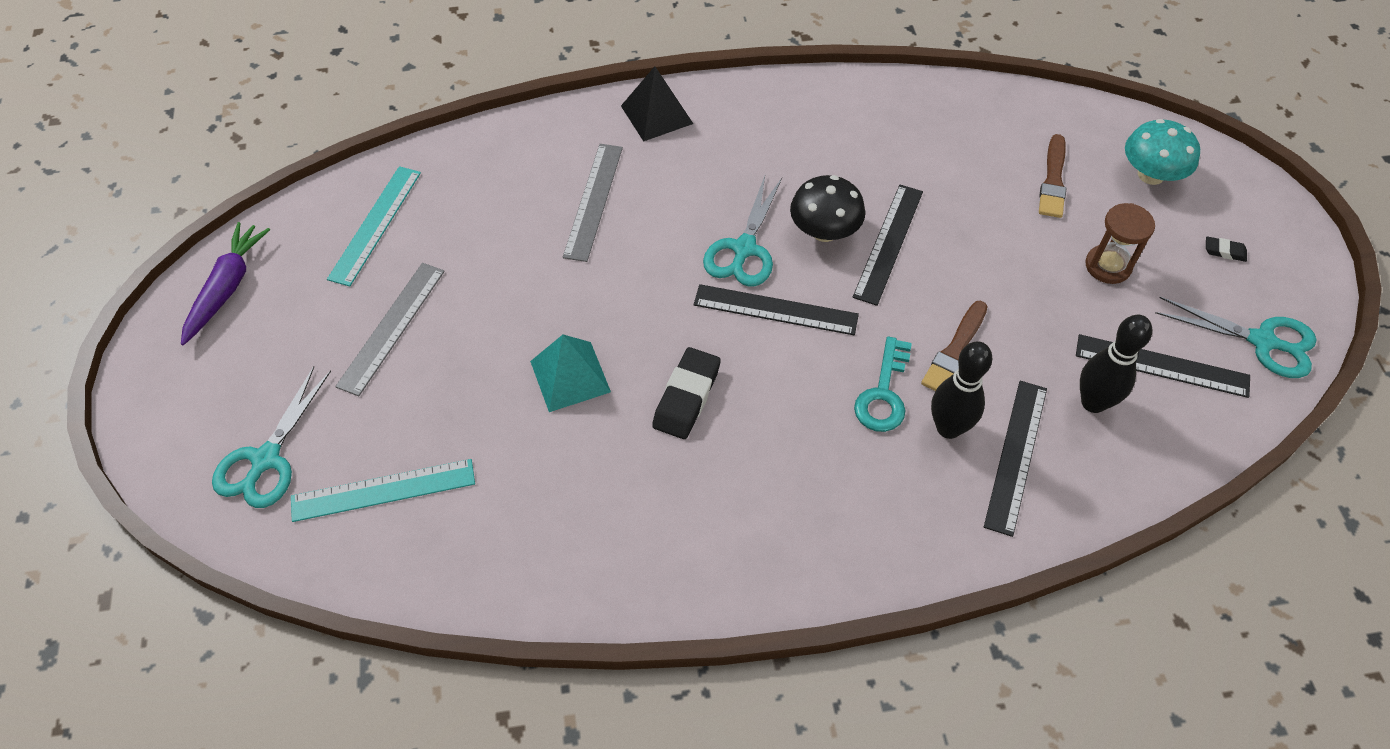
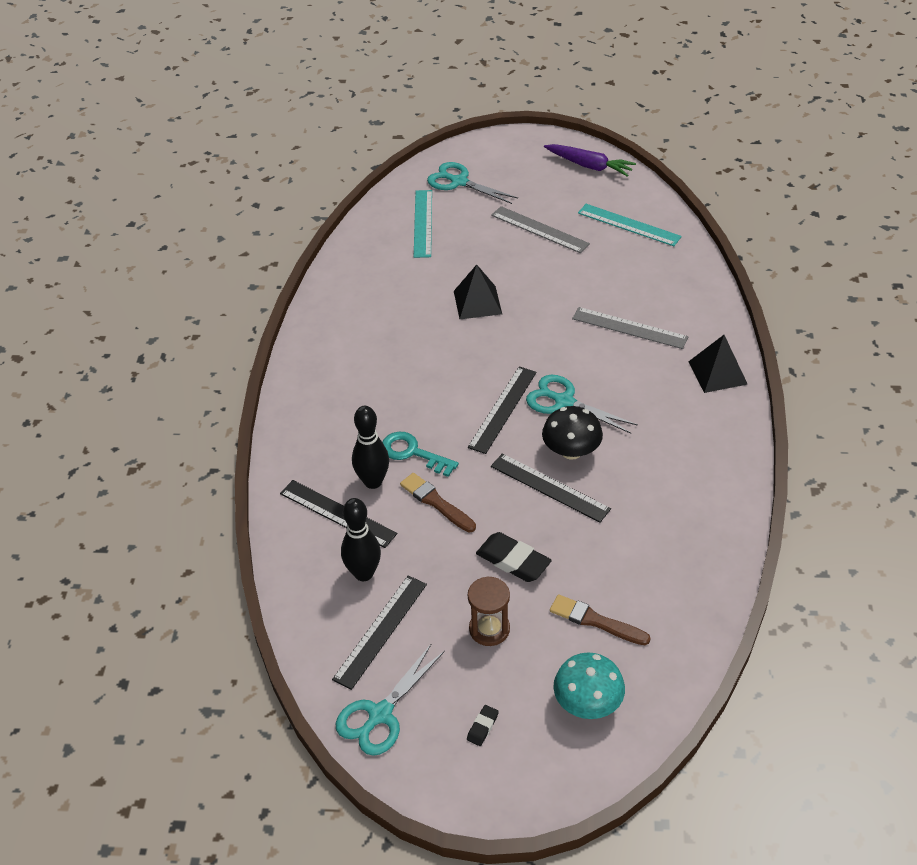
camera: 105 degrees right, 10 degrees down
(570, 376) = (477, 302): turquoise pyramid -> black pyramid
(686, 397) = (444, 353): black eraser -> black eraser (513, 561)

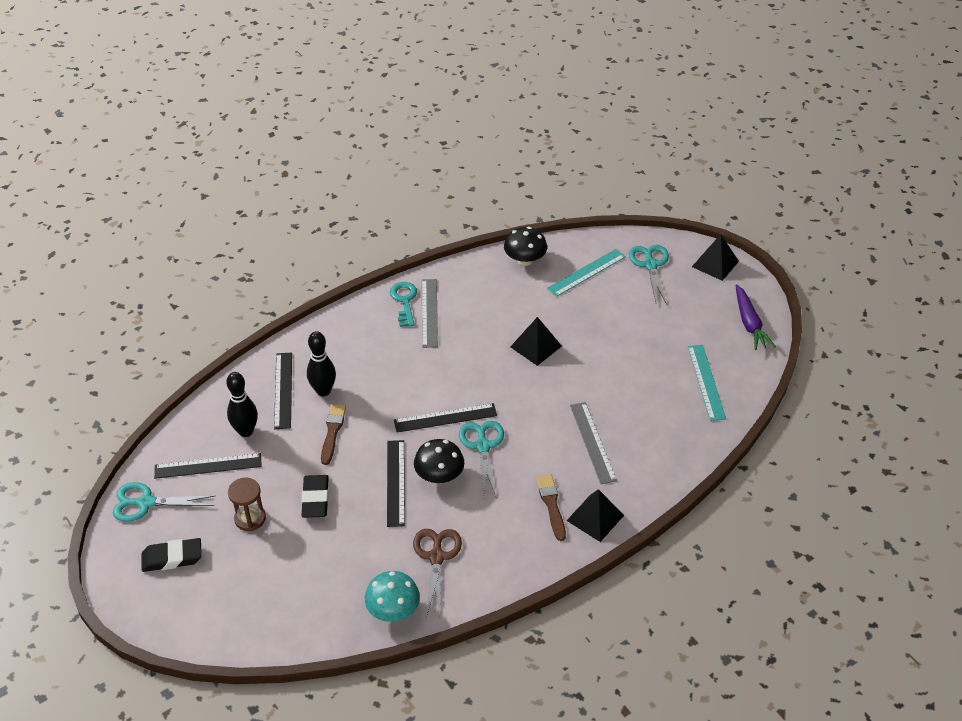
camera: 50 degrees right, 0 degrees up
(361, 252) = (525, 260): none -> black mushroom
(413, 453) = (365, 395): turquoise key -> turquoise key (404, 301)
(482, 727) = (172, 558): black eraser -> black eraser, size x2.01
(500, 146) = (715, 264): none -> black pyramid
(539, 229) = (646, 336): grey ruler -> grey ruler (429, 312)
(587, 703) = (229, 602): turquoise mushroom -> turquoise mushroom (393, 610)
(596, 621) = (299, 570): brown brush -> brown brush (551, 505)
(670, 504) = (436, 557): none -> brown scissors

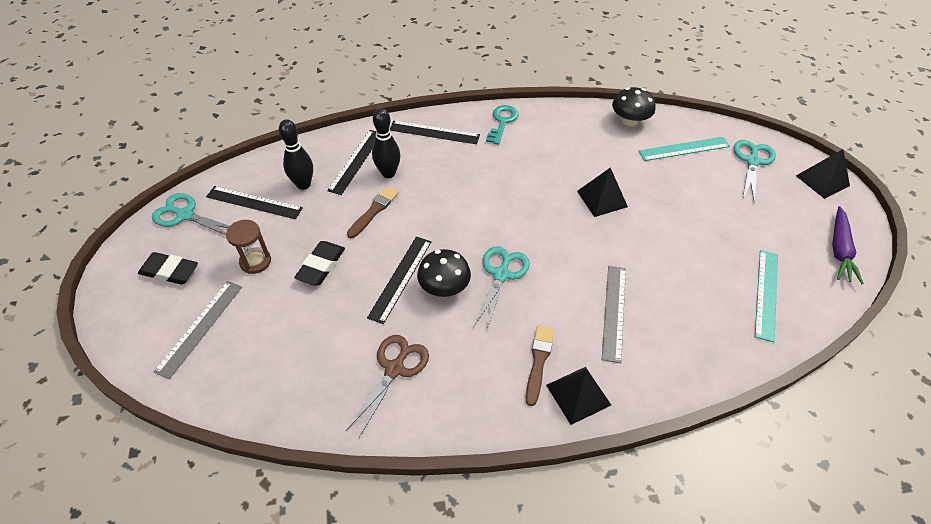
camera: 25 degrees right, 5 degrees up
(393, 610) = (321, 407): turquoise mushroom -> none
(429, 312) = (519, 138): grey ruler -> grey ruler (200, 327)
(445, 418) = (481, 235): black ruler -> black ruler (434, 132)

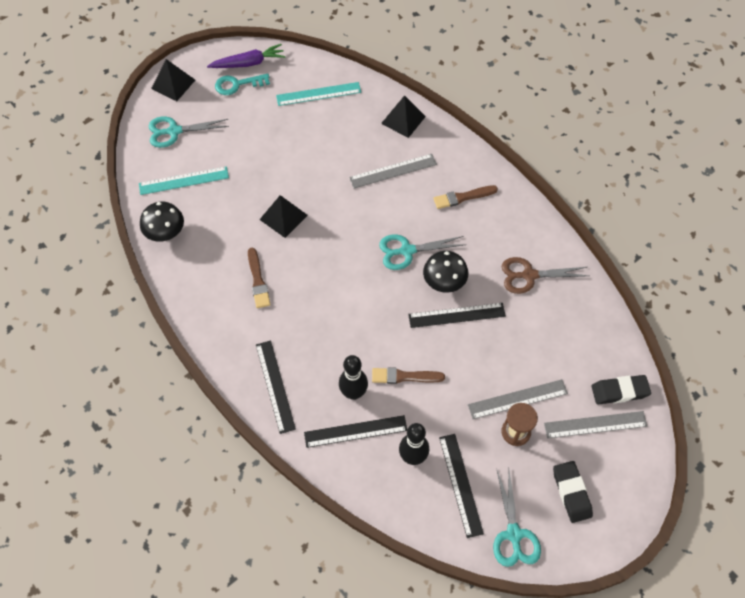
camera: 120 degrees left, 10 degrees up
(281, 280) = (517, 399): none -> grey ruler
(321, 266) = (485, 379): black eraser -> black eraser (619, 391)
(502, 122) = (225, 334): turquoise key -> turquoise key (237, 84)
(541, 157) = (258, 280): none -> brown brush
(578, 395) = (470, 167): black pyramid -> black pyramid (403, 119)
(684, 148) = (184, 181): turquoise ruler -> turquoise ruler turned 60 degrees counterclockwise

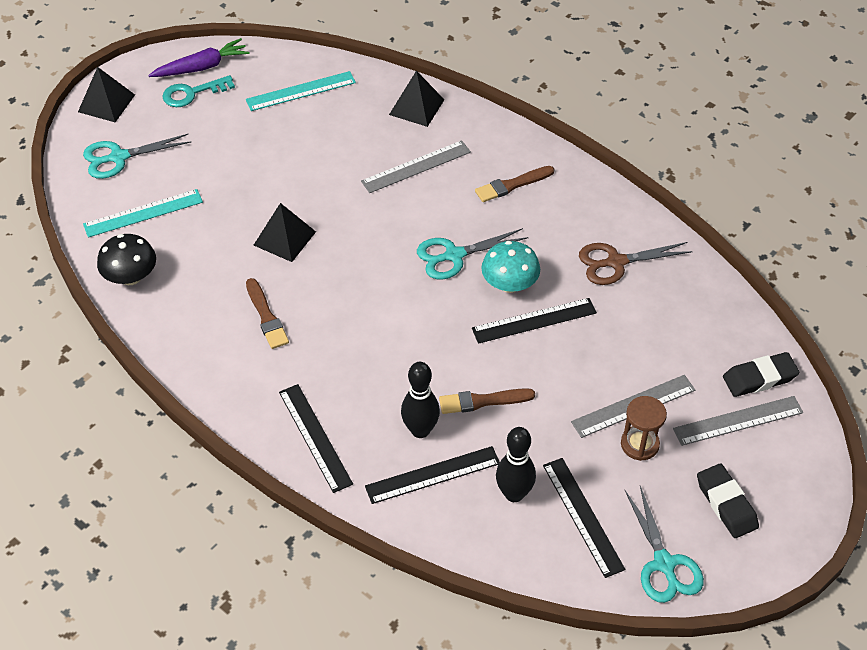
camera: 10 degrees left, 10 degrees down
(444, 281) = (509, 284): black mushroom -> turquoise mushroom

